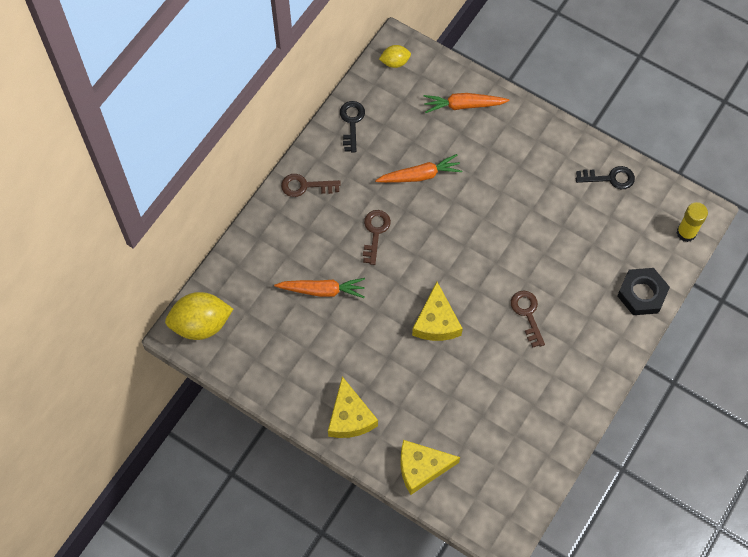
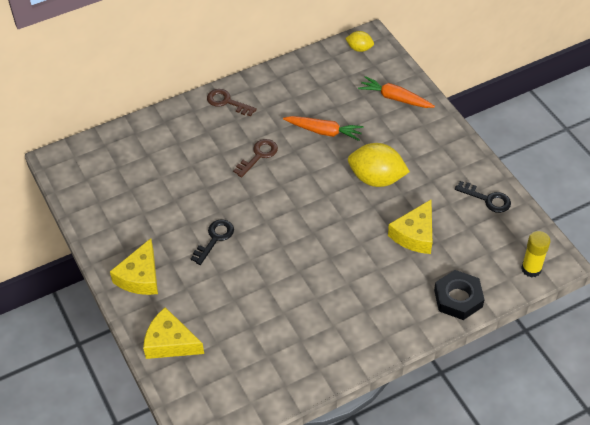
camera: 30 degrees right, 15 degrees down
(201, 324) = (76, 160): yellow lemon -> yellow lemon (376, 179)
(322, 290) = (186, 177): orange carrot -> none
(351, 122) = (295, 75): black key -> black key (215, 239)
(436, 322) = (262, 240): yellow cheese -> yellow cheese (415, 234)
(527, 314) = (344, 268): brown key -> none

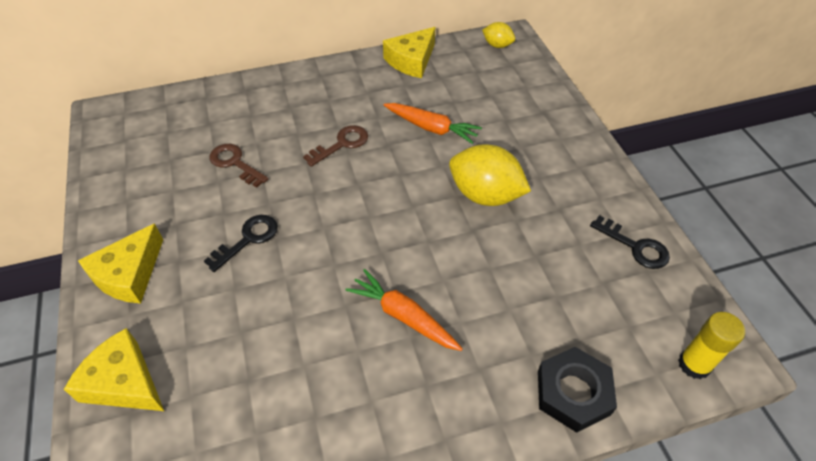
camera: 10 degrees right, 0 degrees up
(227, 102) = (325, 79): brown key -> brown key (235, 163)
(395, 98) = (529, 103): orange carrot -> orange carrot (403, 316)
(415, 234) = (523, 280): yellow cheese -> yellow cheese (411, 61)

